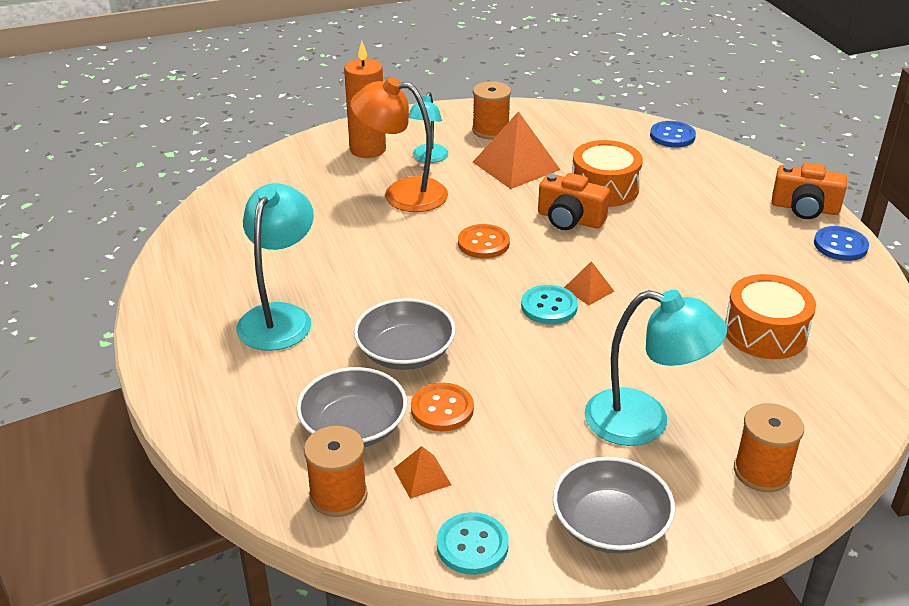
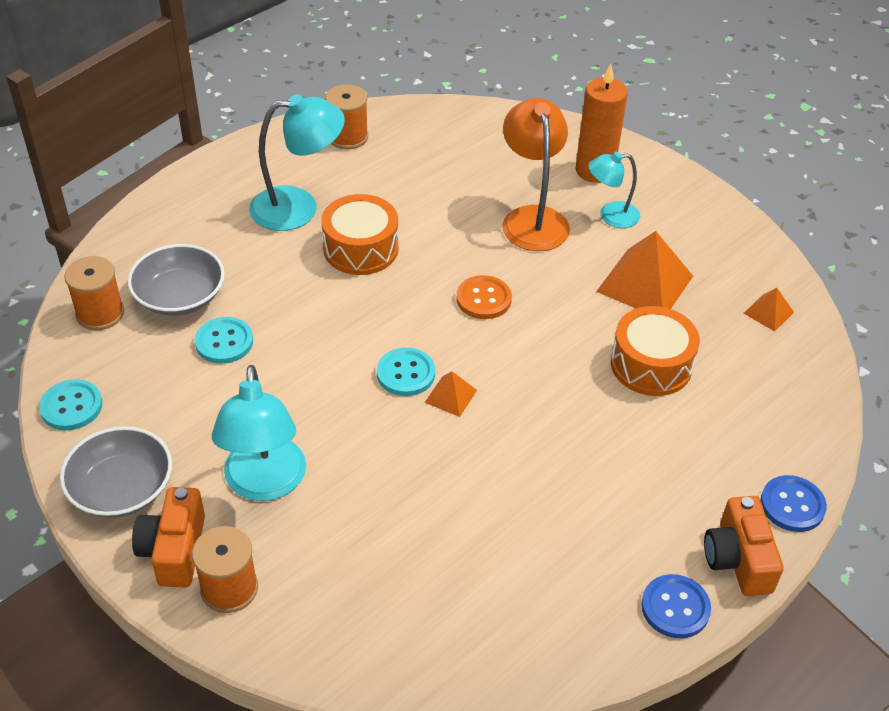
camera: 65 degrees right, 10 degrees up
(405, 352) = (288, 297): grey bowl -> none
(422, 476) = (138, 354): orange pyramid -> orange pyramid (768, 312)
(442, 409) = (224, 342): orange button -> turquoise button
(491, 130) = (702, 245): orange spool -> orange spool (348, 137)
(570, 219) = (569, 351): orange camera -> orange camera (174, 550)
(672, 136) = (816, 399): blue button -> blue button (792, 505)
(765, 332) = (454, 557): orange drum -> orange drum (360, 248)

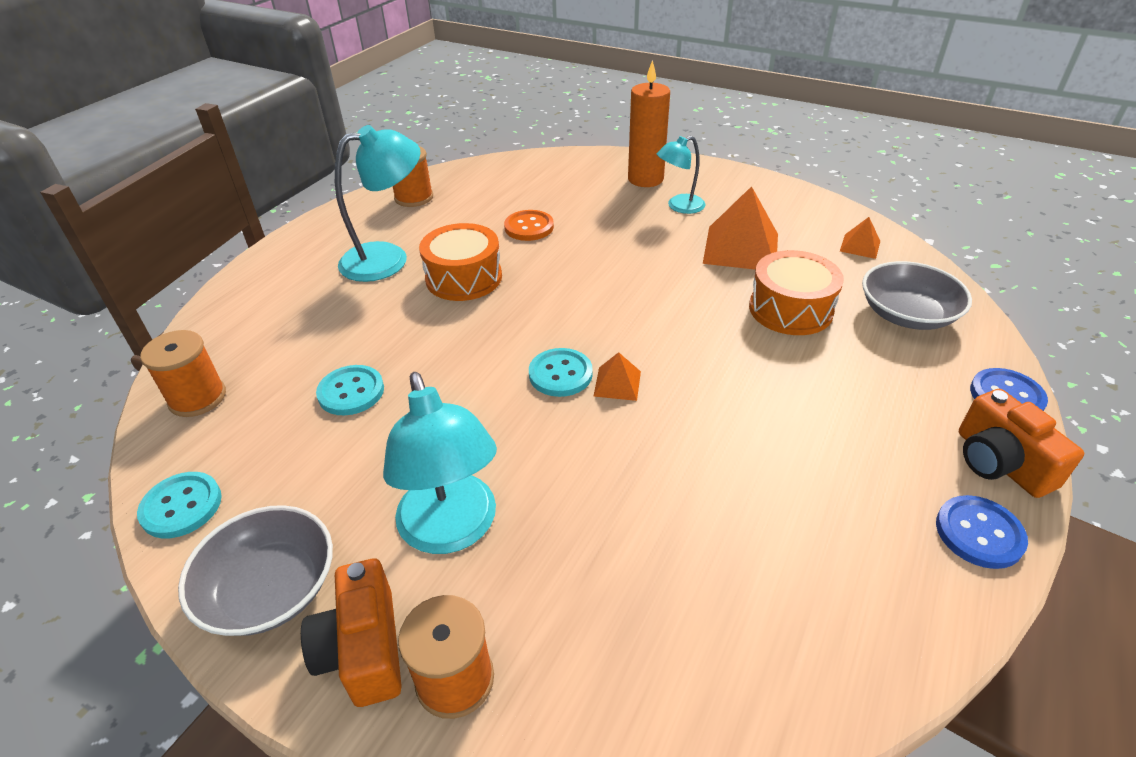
camera: 15 degrees left, 5 degrees down
(180, 296) = (287, 360): grey bowl -> grey bowl (907, 314)
(483, 299) = (603, 292): orange button -> orange button (529, 227)
(532, 218) = (612, 222): orange lamp -> none

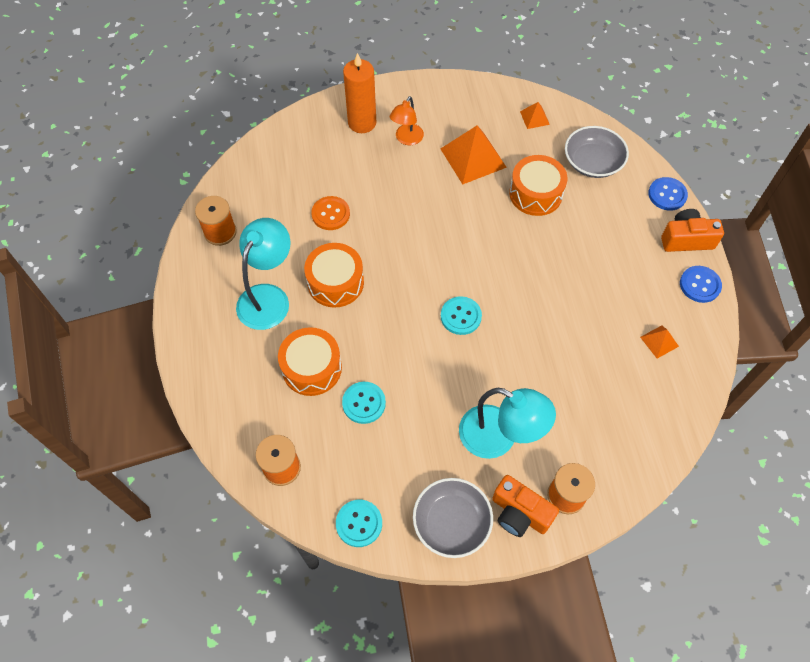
camera: 40 degrees left, 20 degrees up
(346, 332) = (312, 368): none -> orange drum
(617, 383) = (494, 303): orange pyramid -> orange pyramid (659, 341)
(679, 206) = (407, 139): turquoise lamp -> orange lamp
(1000, 463) = (686, 239): orange camera -> orange camera turned 150 degrees clockwise

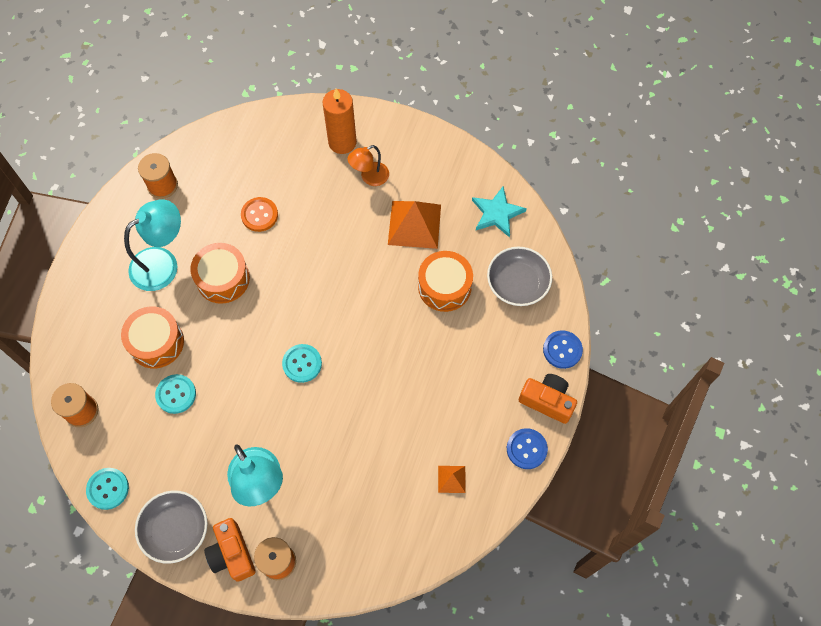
camera: 30 degrees right, 5 degrees up
(534, 118) = (497, 213): orange pyramid -> turquoise star

